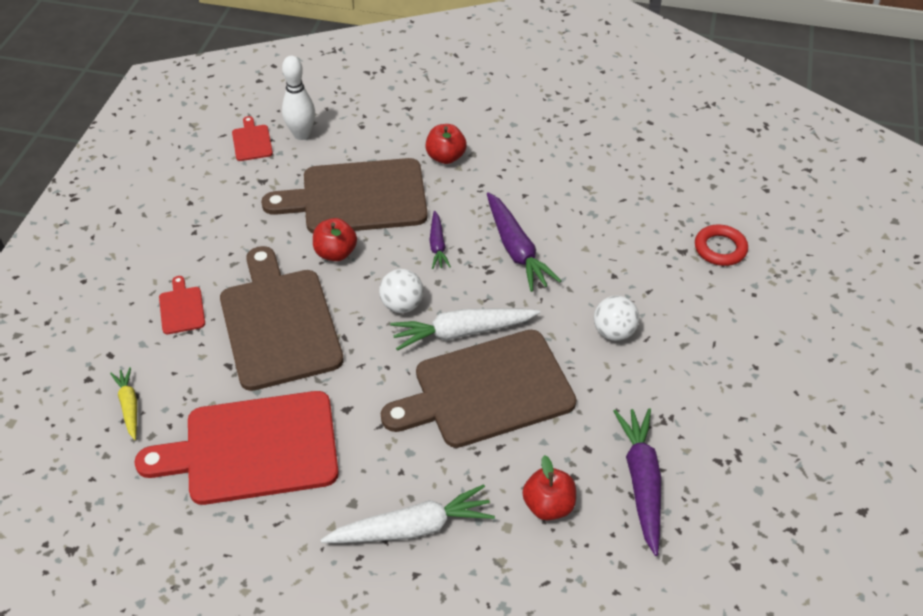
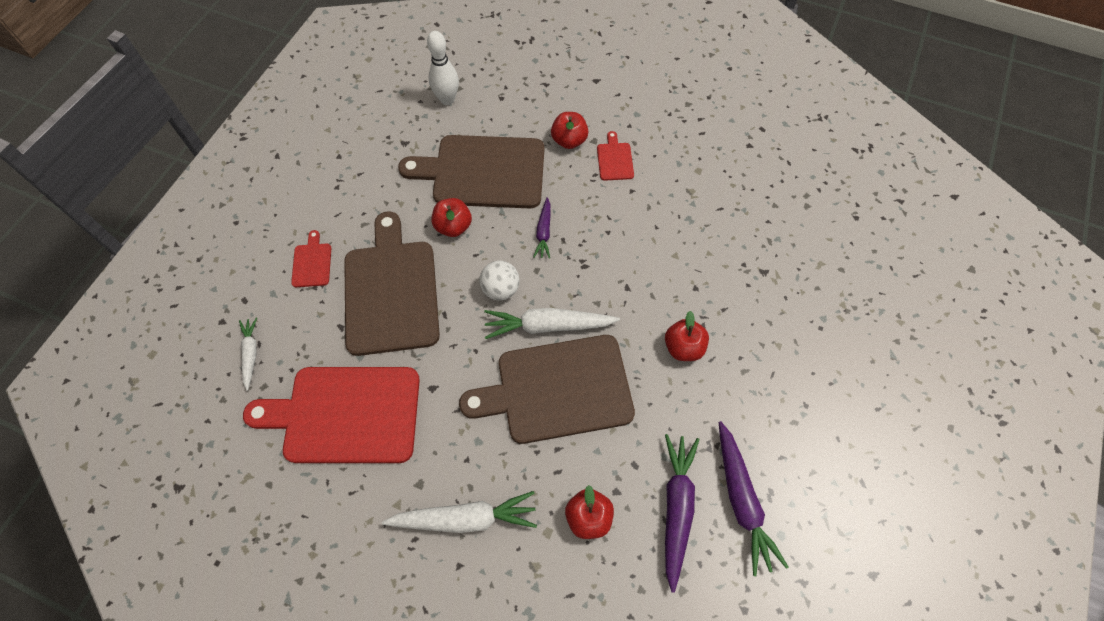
camera: 10 degrees right, 15 degrees up
(129, 406) = (251, 354): yellow carrot -> white carrot
(252, 141) = (403, 100): red cutting board -> red cutting board (614, 159)
(516, 250) = (613, 247): purple carrot -> purple carrot (741, 501)
(614, 332) = (683, 347): white ball -> red apple
(720, 249) = (799, 274): red ring -> none

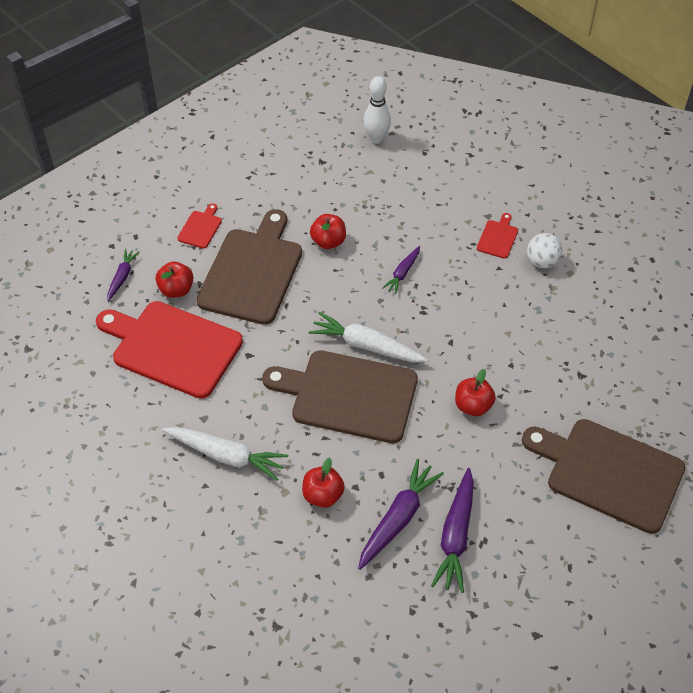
camera: 25 degrees right, 10 degrees down
(251, 354) = (122, 277): white carrot -> purple carrot
(483, 172) = (376, 207): brown cutting board -> brown cutting board (609, 473)
(500, 289) = (342, 303): white ball -> white ball (542, 262)
(569, 140) = (465, 208): red apple -> red apple (176, 290)

